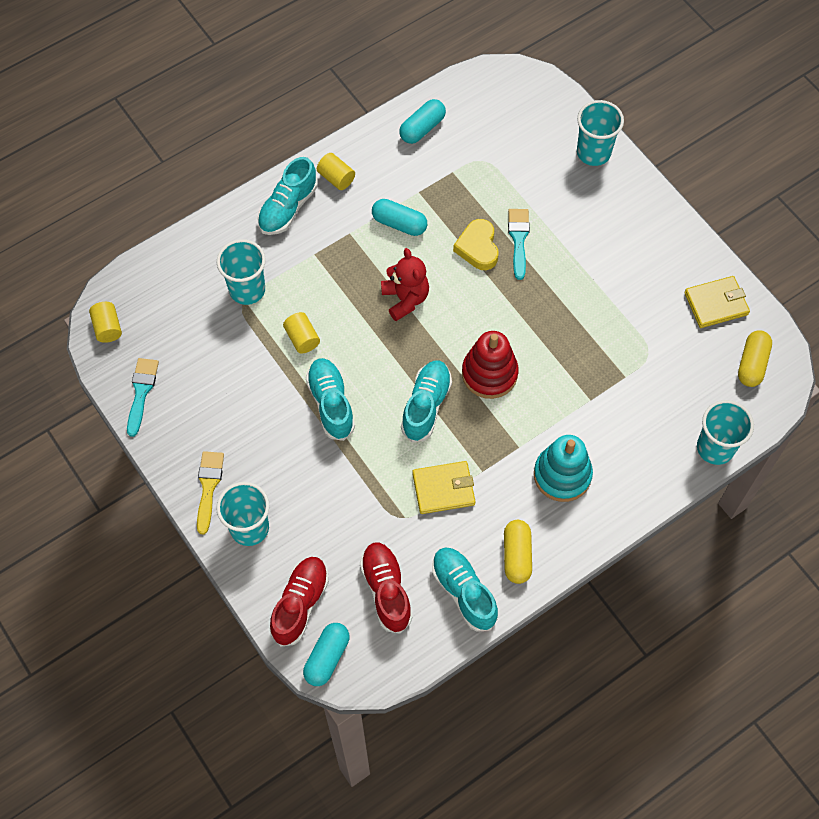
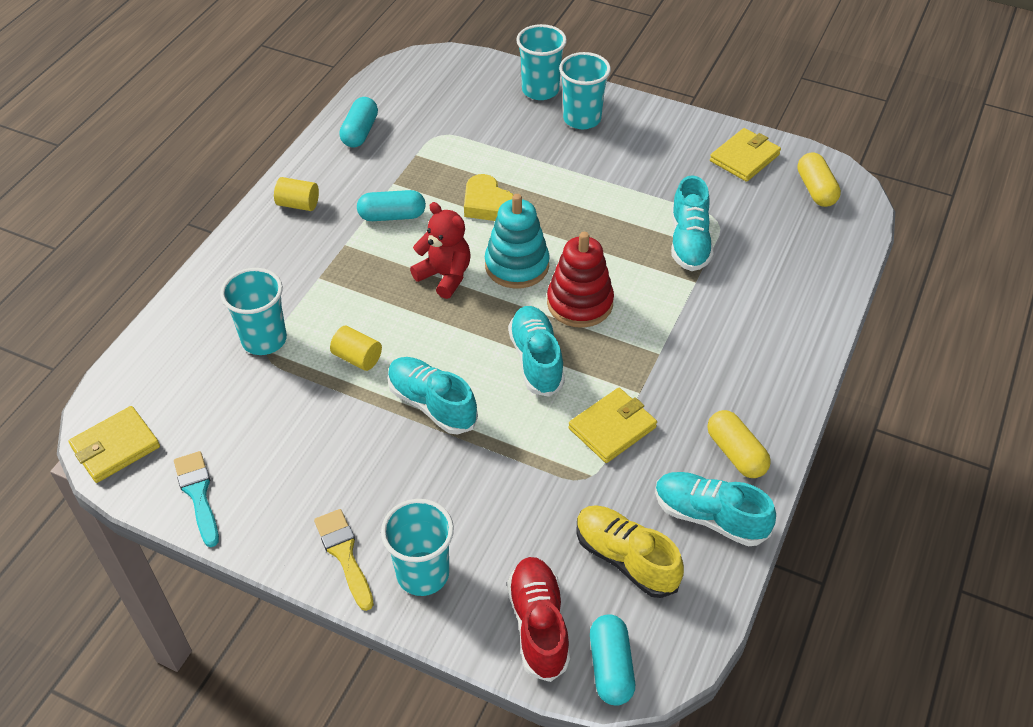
camera: 30 degrees left, 15 degrees down
(108, 328) = (115, 447): yellow cylinder -> yellow wallet
(288, 208) = (262, 249): turquoise shoe -> turquoise shoe (689, 242)
(386, 590) = (625, 559): red shoe -> yellow shoe
(518, 239) = (522, 182): turquoise brush -> none
(562, 475) = (721, 358): turquoise stacking toy -> turquoise stacking toy (517, 265)
(715, 448) = (842, 269): turquoise cup -> turquoise cup (582, 119)

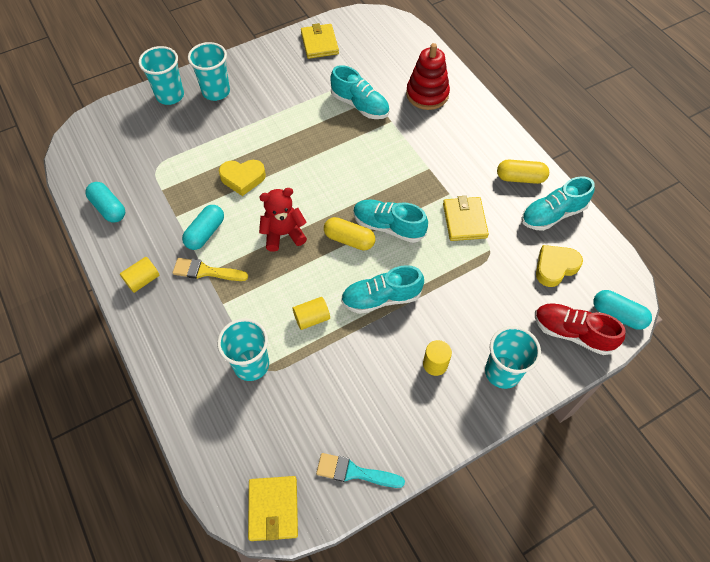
camera: 55 degrees left, 10 degrees up
(344, 554) = (461, 407): yellow brush -> yellow brush (206, 271)
(383, 500) = (435, 364): none -> yellow cylinder
(517, 265) = (307, 193): turquoise stacking toy -> none
(580, 303) = (363, 181): red stacking toy -> red stacking toy (427, 94)
(625, 559) = (555, 267): yellow shoe -> yellow heart
(815, 189) = (370, 31): yellow capsule -> yellow capsule (349, 239)

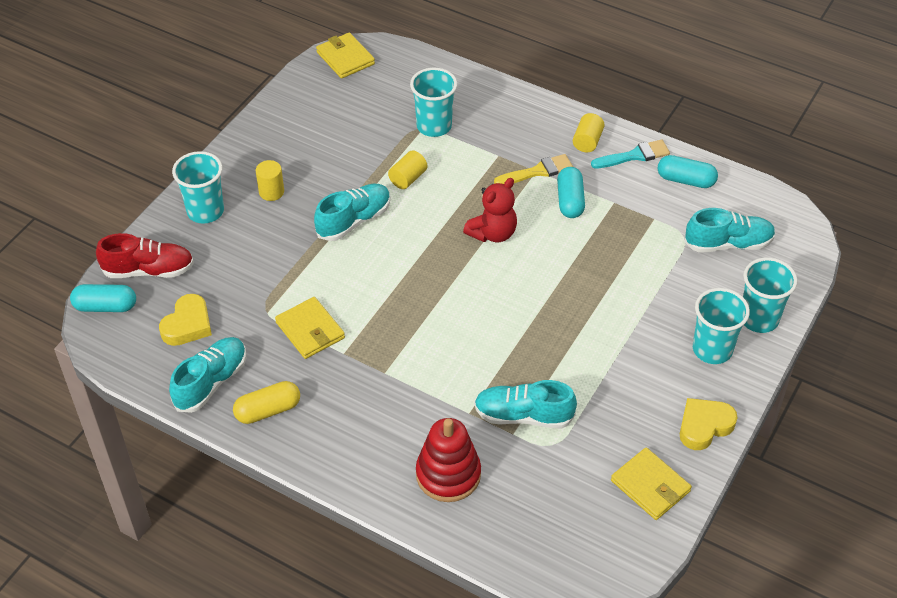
camera: 150 degrees right, 10 degrees down
(243, 178) = (583, 266): yellow heart -> yellow heart (704, 426)
(349, 239) = (422, 257): yellow capsule -> none
(354, 472) = (297, 99): turquoise brush -> turquoise brush (634, 156)
(388, 227) = (389, 287): turquoise shoe -> turquoise shoe (728, 244)

